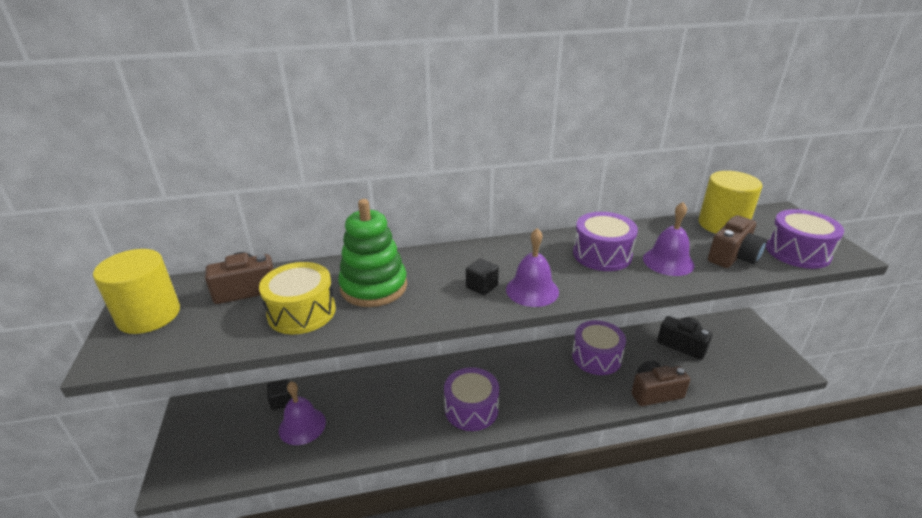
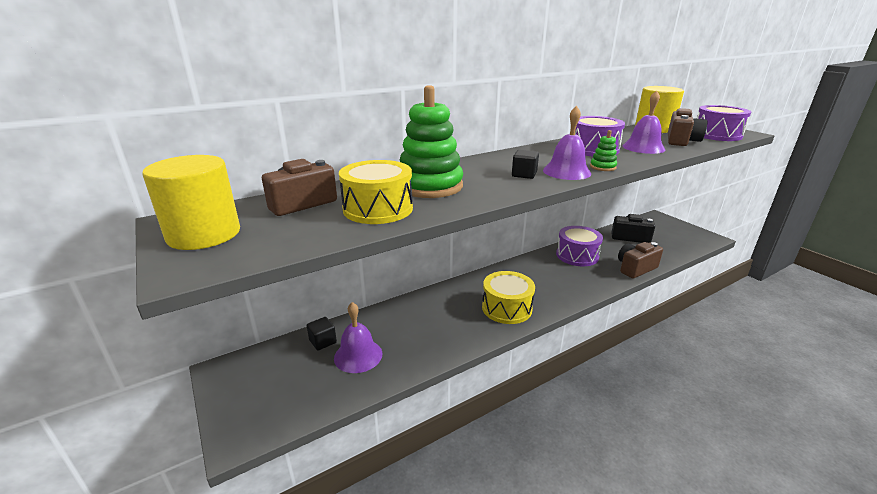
camera: 20 degrees left, 5 degrees down
(471, 409) = (506, 308): purple drum -> yellow drum
(581, 290) = (602, 167): none -> green stacking toy

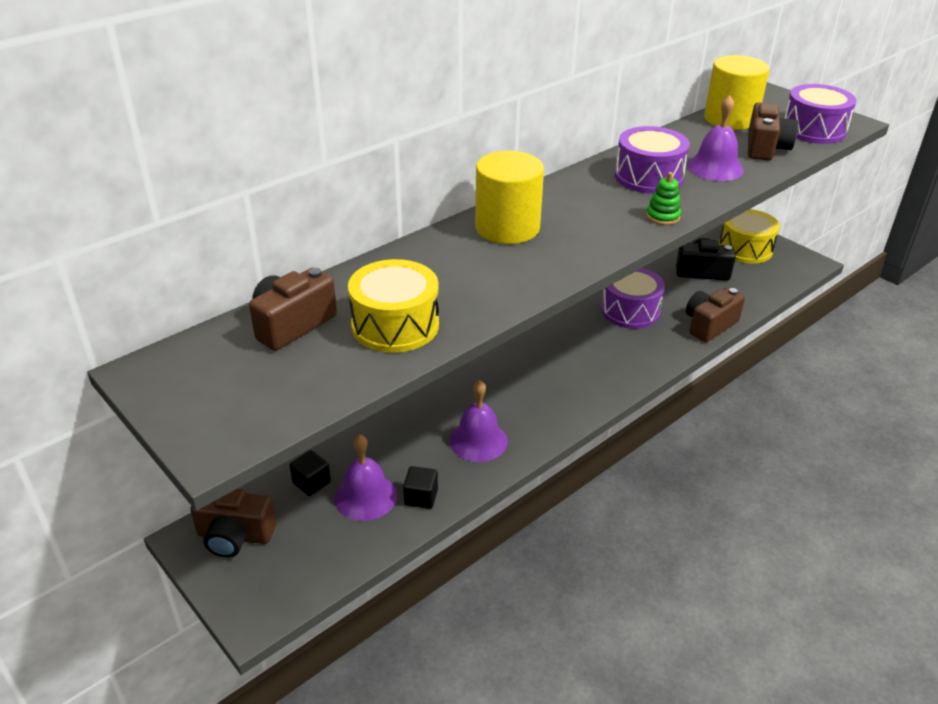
camera: 10 degrees left, 10 degrees up
(204, 234) = (199, 390): yellow cylinder -> yellow cylinder (507, 227)
(252, 372) = (235, 536): none -> brown camera
(430, 186) = (447, 275): green stacking toy -> none
(506, 308) = (544, 406): yellow drum -> yellow drum (745, 249)
(524, 174) = (563, 241): black cube -> black cube (421, 497)
(566, 171) = (617, 230): purple bell -> purple bell (478, 441)

